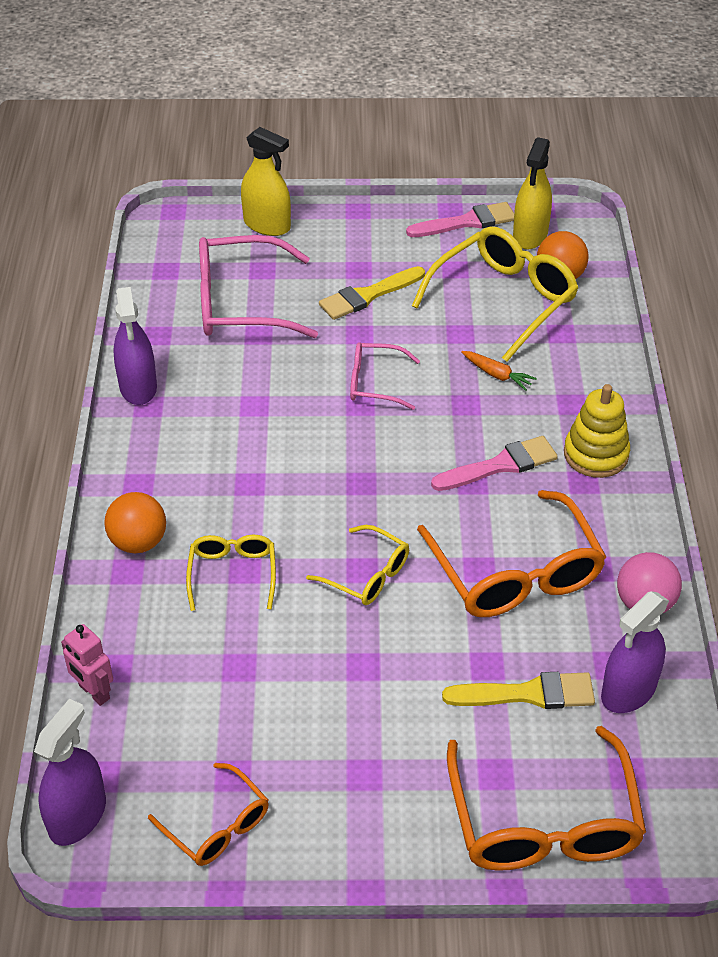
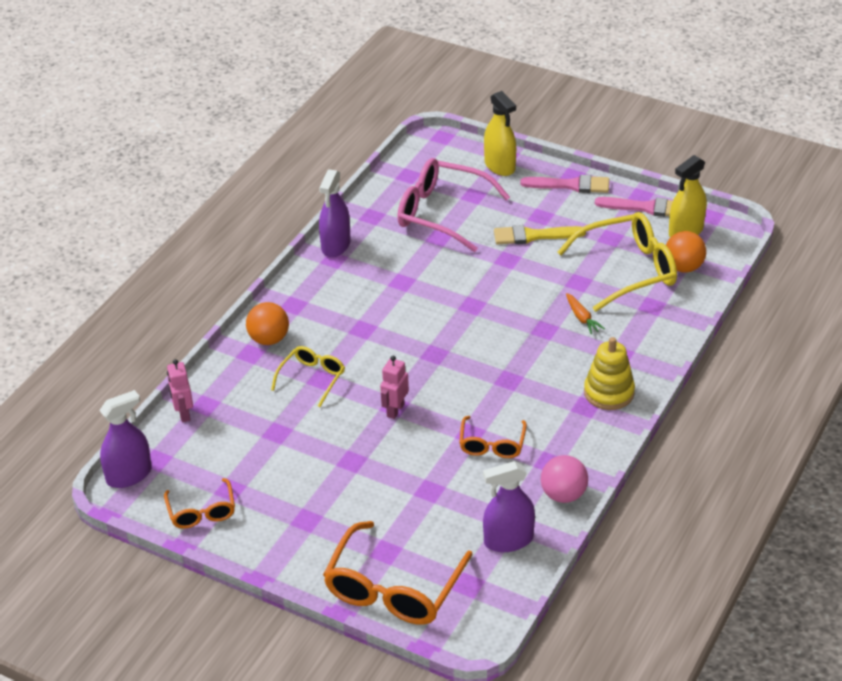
camera: 30 degrees right, 5 degrees down
(367, 575) = (395, 410): yellow glasses -> pink robot
(375, 383) = (493, 295): pink glasses -> none
(500, 465) = (536, 376): pink brush -> pink brush (571, 185)
(515, 573) = (492, 444): orange glasses -> orange glasses, size x0.55
(528, 694) = (442, 516): yellow brush -> none

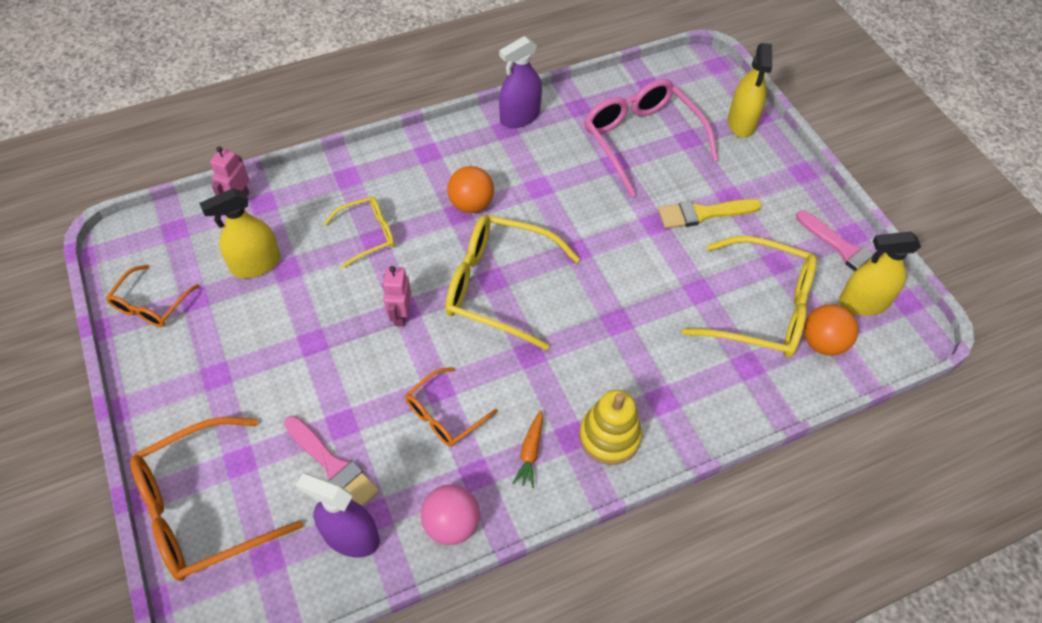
camera: 35 degrees right, 15 degrees up
(129, 475) = (140, 230): purple spray bottle -> none
(250, 443) = (256, 264): none -> yellow spray bottle
(269, 339) = (375, 173): orange ball -> orange ball (471, 204)
(395, 410) = (400, 315): pink robot -> pink robot turned 60 degrees counterclockwise
(443, 355) = (498, 286): none -> yellow glasses
(533, 236) = (703, 213): yellow brush -> yellow brush turned 45 degrees counterclockwise
(571, 185) = (791, 182): pink brush -> pink brush (333, 466)
(582, 318) = (664, 332): orange carrot -> orange carrot (530, 452)

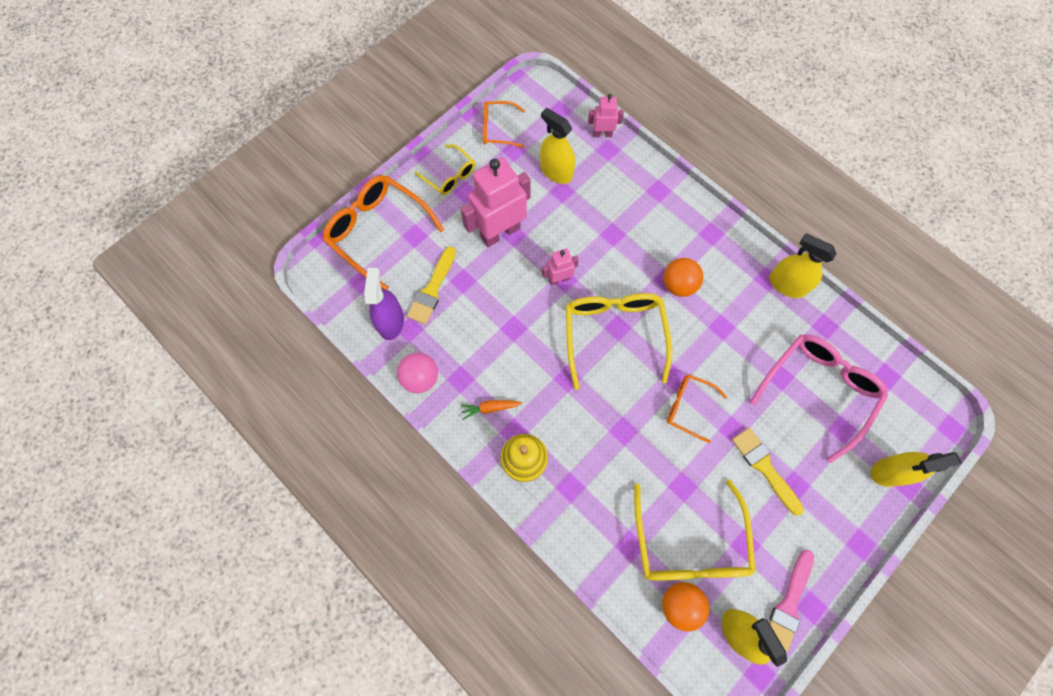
camera: 70 degrees right, 15 degrees up
(299, 356) = (500, 232): none -> pink robot
(333, 466) = (432, 289): pink brush -> yellow brush
(368, 234) = (615, 228): yellow glasses -> yellow glasses (450, 176)
(444, 415) = (495, 341): orange glasses -> orange glasses (688, 407)
(520, 117) = (787, 284): purple spray bottle -> yellow spray bottle

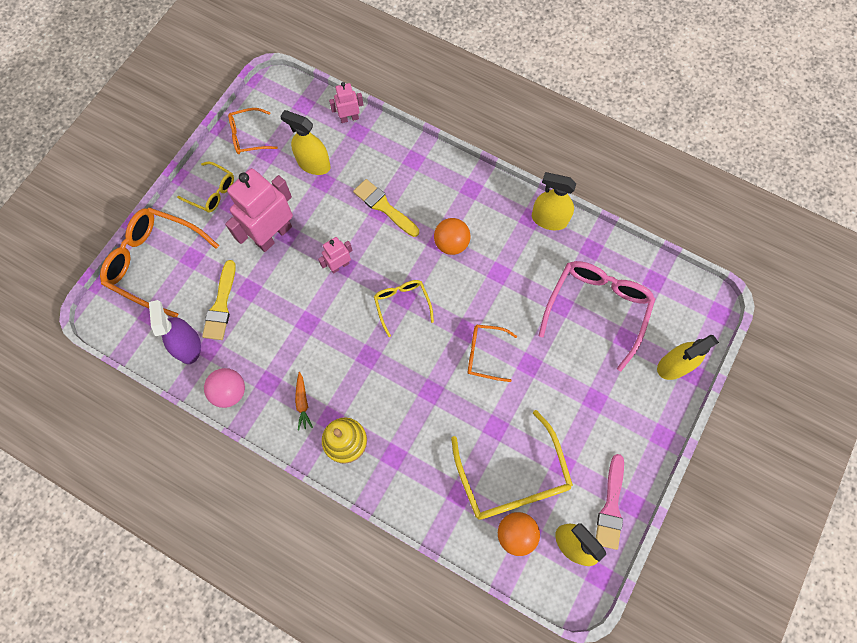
camera: 15 degrees left, 0 degrees up
(490, 408) = (302, 402): orange carrot -> orange carrot turned 75 degrees counterclockwise
(614, 334) = (402, 304): yellow glasses -> yellow glasses, size x0.55
(764, 467) = (564, 390): yellow brush -> yellow brush (384, 207)

